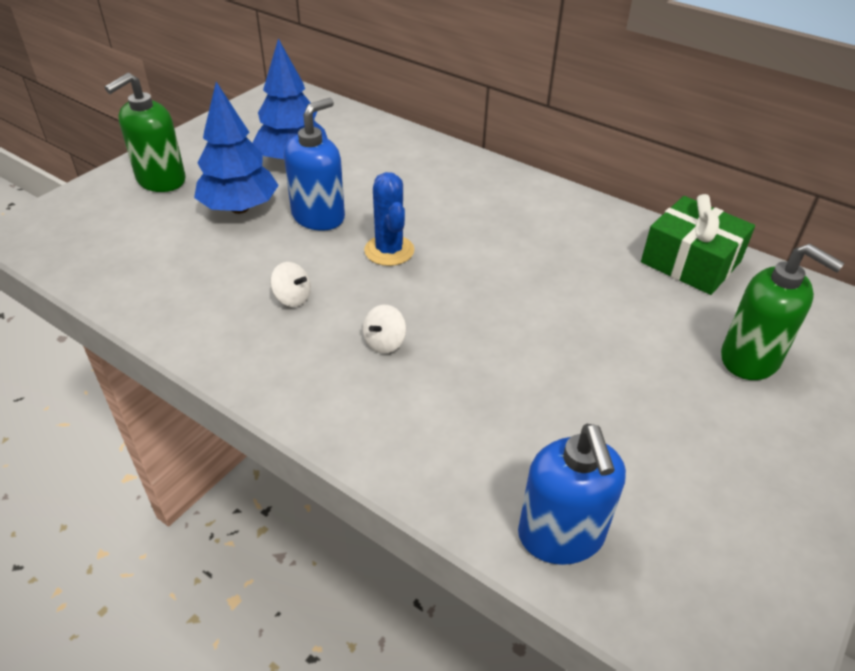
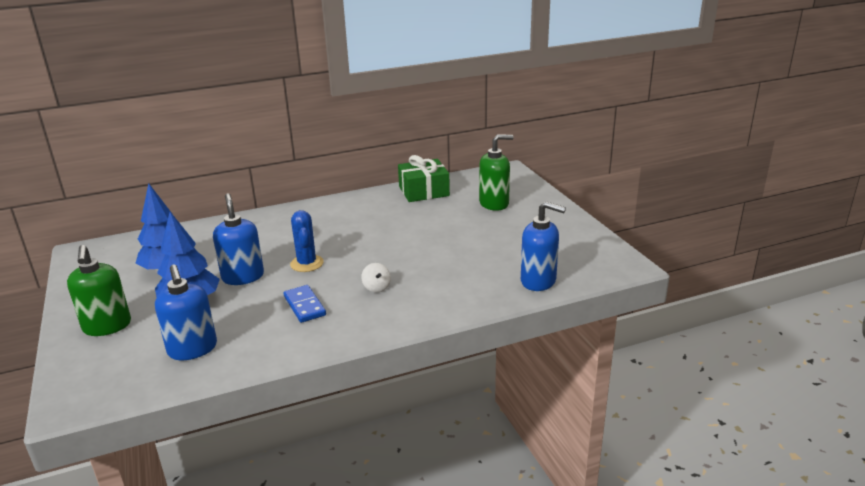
camera: 55 degrees left, 15 degrees down
(151, 258) = (192, 349): none -> blue soap dispenser
(292, 298) = (304, 306): white spinning top -> blue domino
(389, 250) = (307, 263): blue cactus -> blue cactus turned 60 degrees clockwise

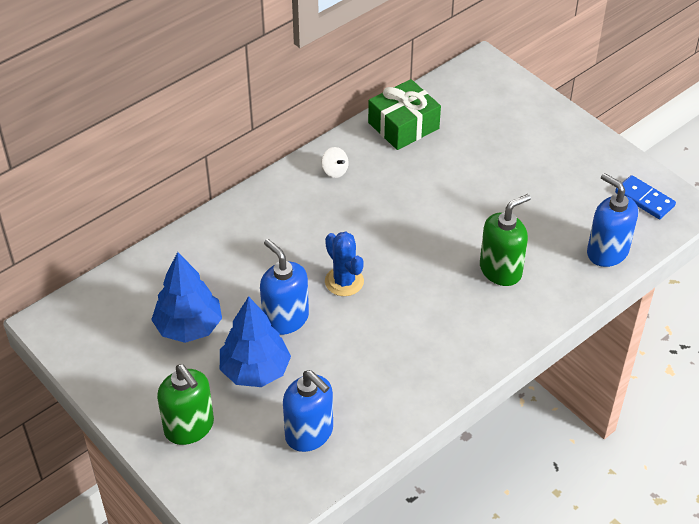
camera: 20 degrees left, 20 degrees up
(304, 306) = (385, 345): blue domino -> blue domino (644, 199)
(376, 287) = (445, 300): white spinning top -> white spinning top (335, 171)
(494, 204) = (499, 133): green soap dispenser -> green soap dispenser (501, 270)
(538, 281) = (607, 252): blue soap dispenser -> blue soap dispenser turned 135 degrees counterclockwise

